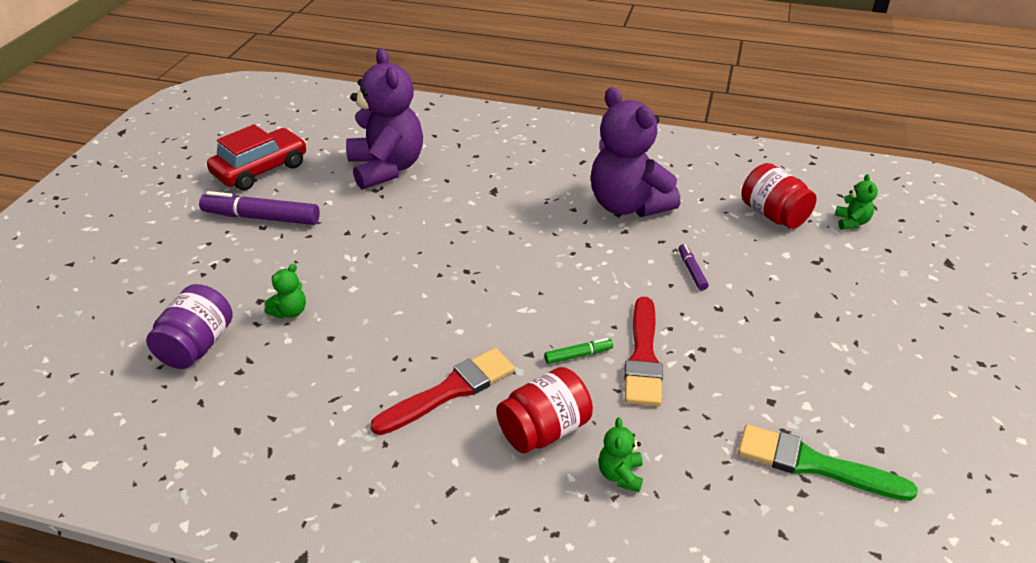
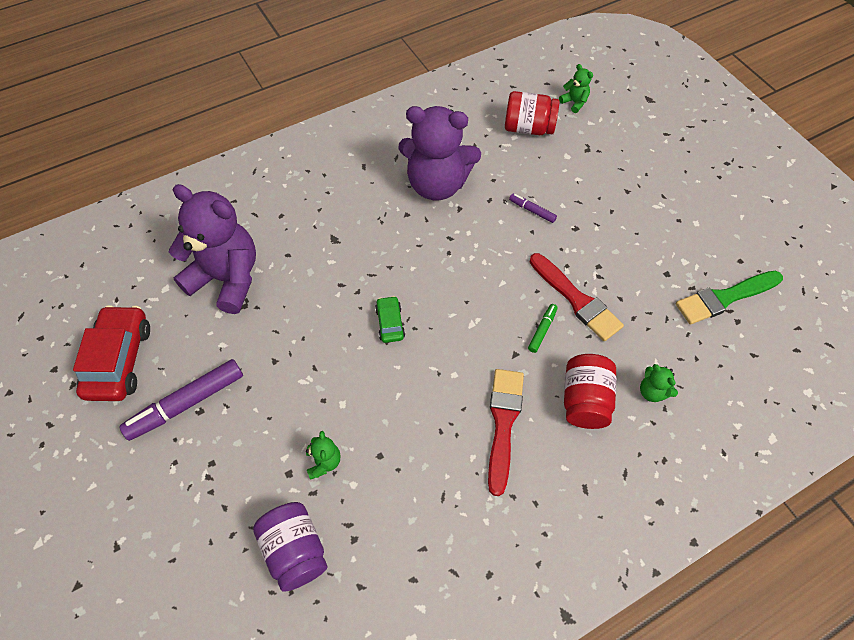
camera: 45 degrees left, 20 degrees up
(459, 265) = (390, 323): none -> green car

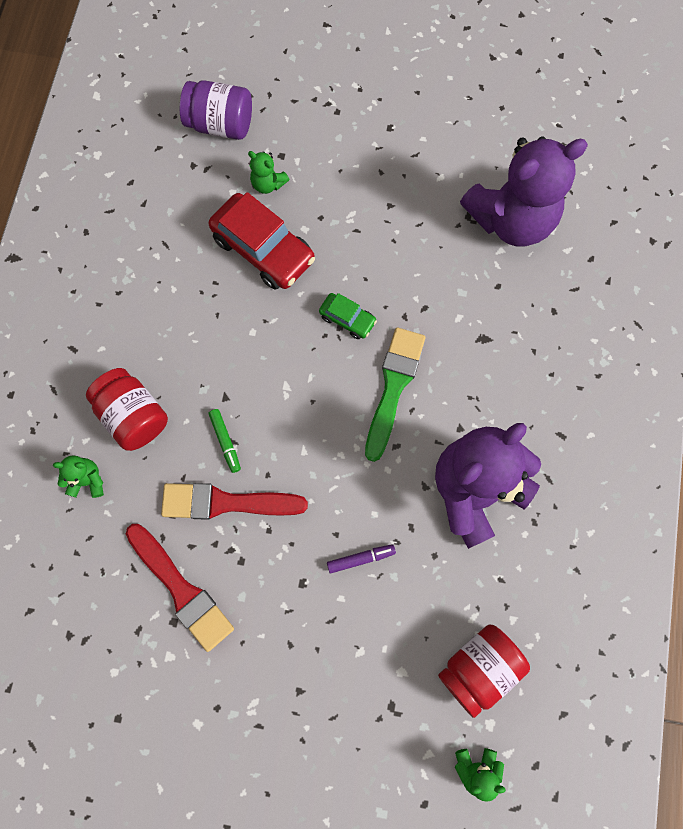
camera: 130 degrees right, 15 degrees up
(119, 360) = (489, 98): red car -> red car (263, 249)
(186, 403) = (405, 122): purple marker -> none
(503, 423) = (177, 334): red brush -> red brush (181, 589)
(725, 298) = (99, 651): green brush -> green brush (393, 387)

